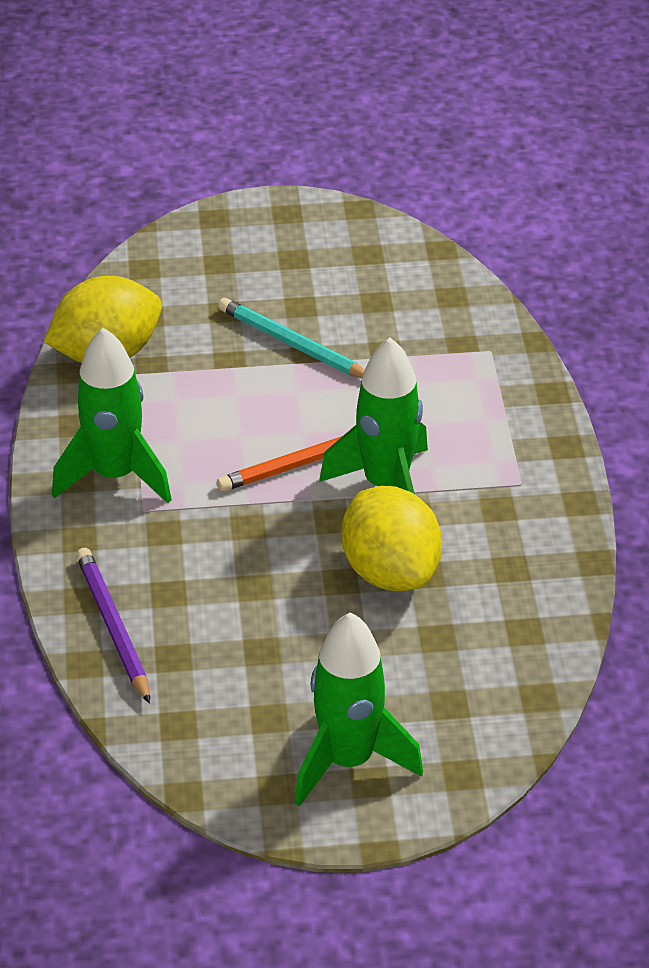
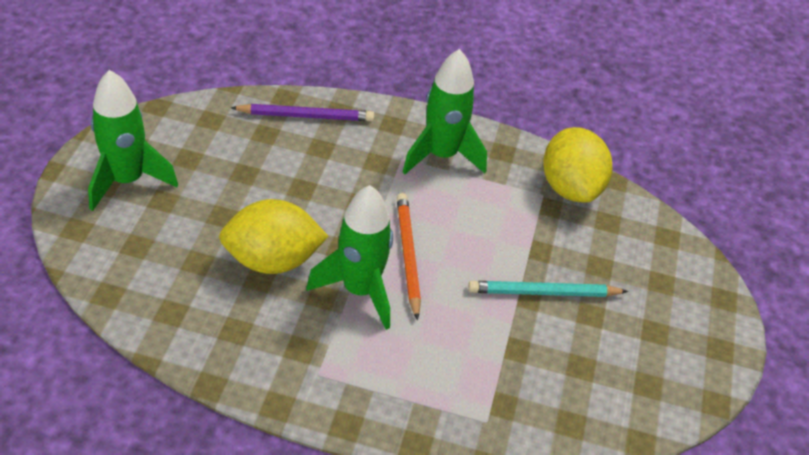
camera: 105 degrees right, 5 degrees up
(293, 344) = (543, 292): turquoise pencil -> turquoise pencil turned 150 degrees counterclockwise

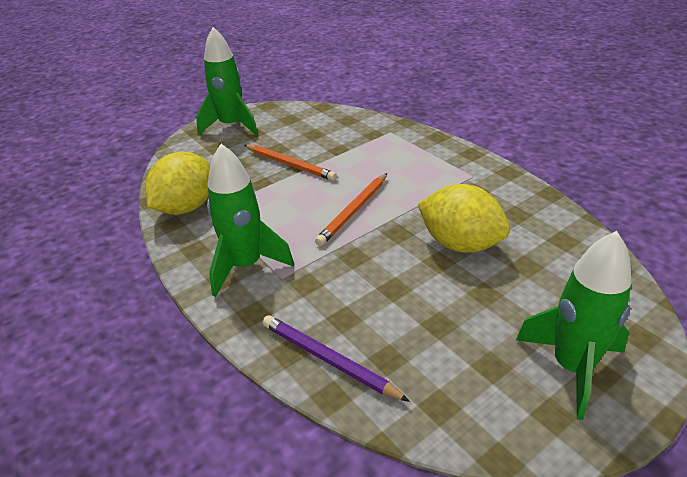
camera: 135 degrees left, 10 degrees down
(359, 290) = (408, 204): green rocket -> green rocket (231, 126)
(543, 292) = (290, 164): turquoise pencil -> orange pencil

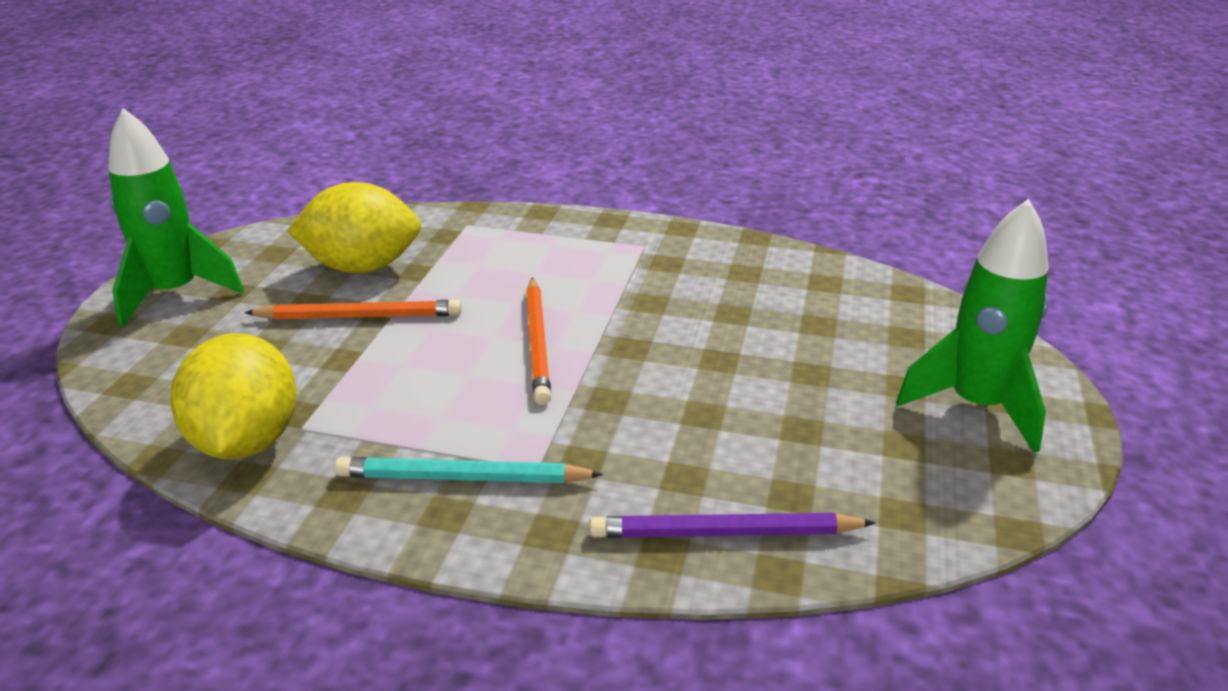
camera: 40 degrees left, 5 degrees down
(245, 266) = (463, 478): green rocket -> turquoise pencil
(460, 244) = (721, 330): yellow lemon -> yellow lemon (362, 267)

